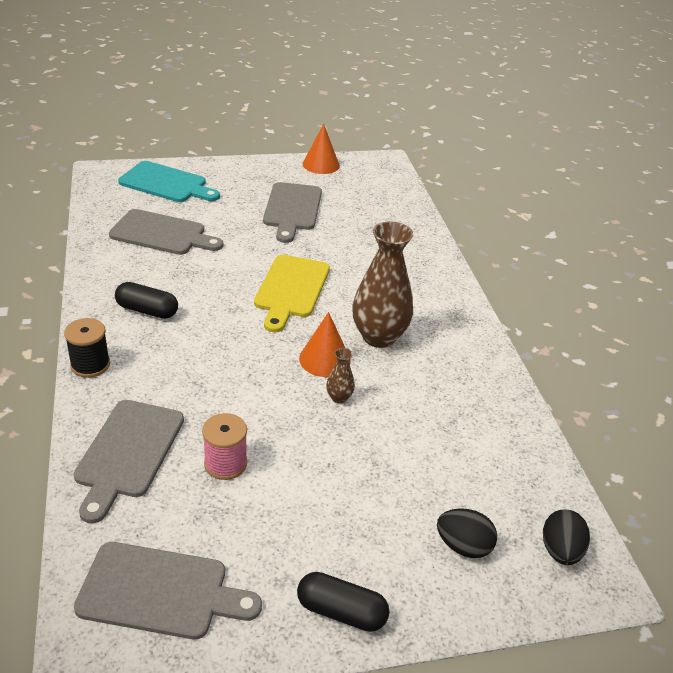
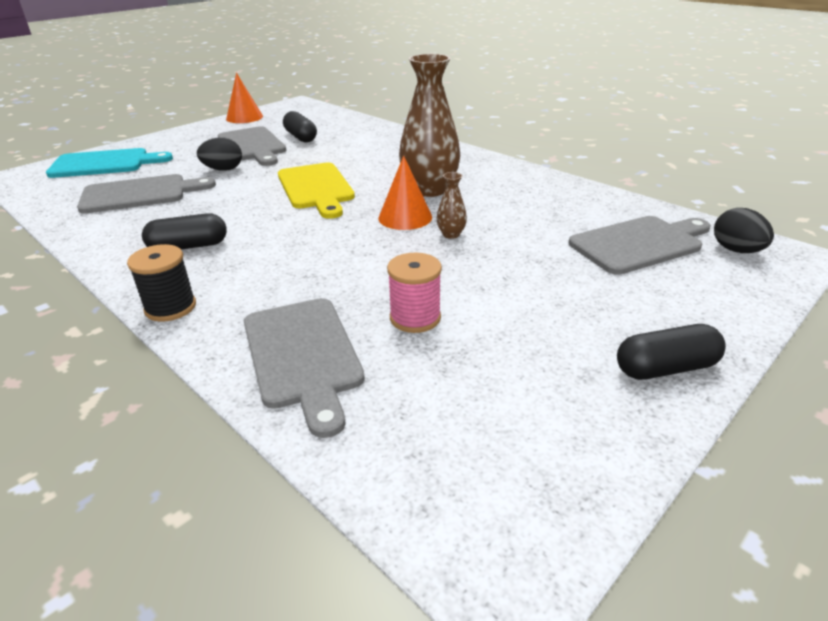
camera: 30 degrees left, 5 degrees down
(160, 591) = (491, 450): grey cutting board -> grey cutting board (639, 244)
(342, 215) = (301, 137): none -> black capsule
(463, 546) = (677, 278): black egg -> black egg (223, 169)

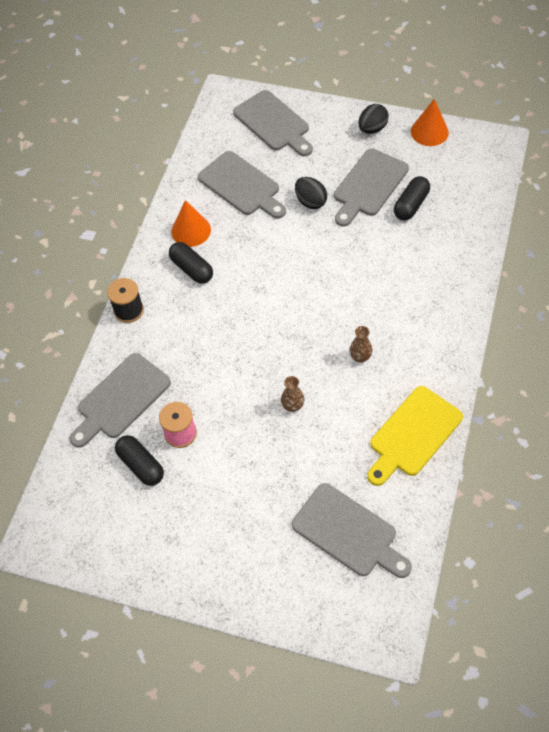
camera: 65 degrees right, 25 degrees up
(105, 163) = (273, 123): turquoise cutting board -> grey cutting board
(316, 188) = (316, 282): yellow cutting board -> yellow cutting board (413, 434)
(405, 217) = (302, 365): orange cone -> orange cone (191, 230)
(429, 190) = (360, 357): brown vase -> brown vase, size x0.43
(665, 368) = (196, 577): black capsule -> black capsule (141, 465)
(736, 250) = (375, 601): black egg -> black egg (372, 129)

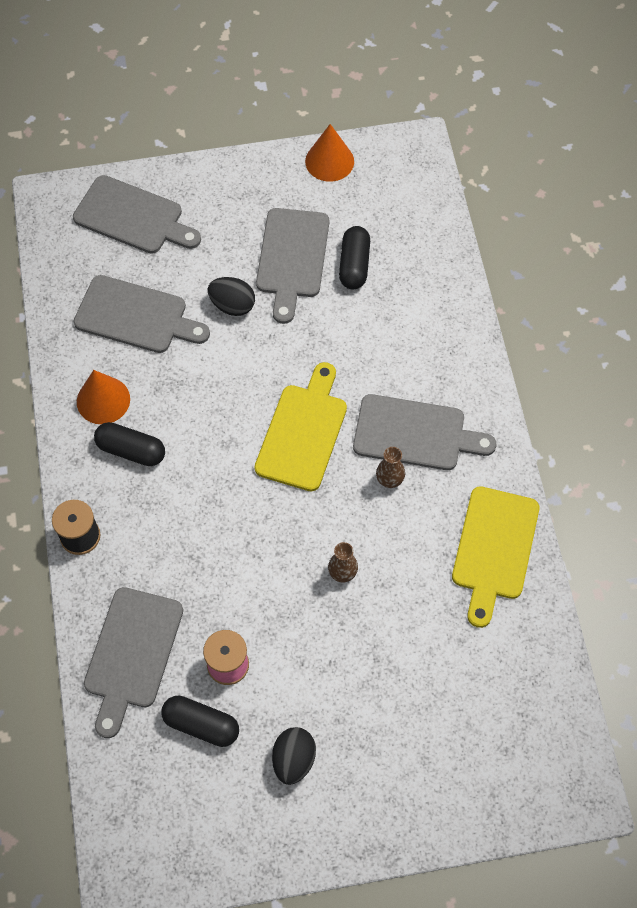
camera: 30 degrees left, 5 degrees up
(315, 301) = (303, 432): none -> yellow cutting board
(348, 532) = (480, 696): grey cutting board -> grey cutting board (415, 434)
(372, 129) = (259, 181): black egg -> black egg (293, 760)

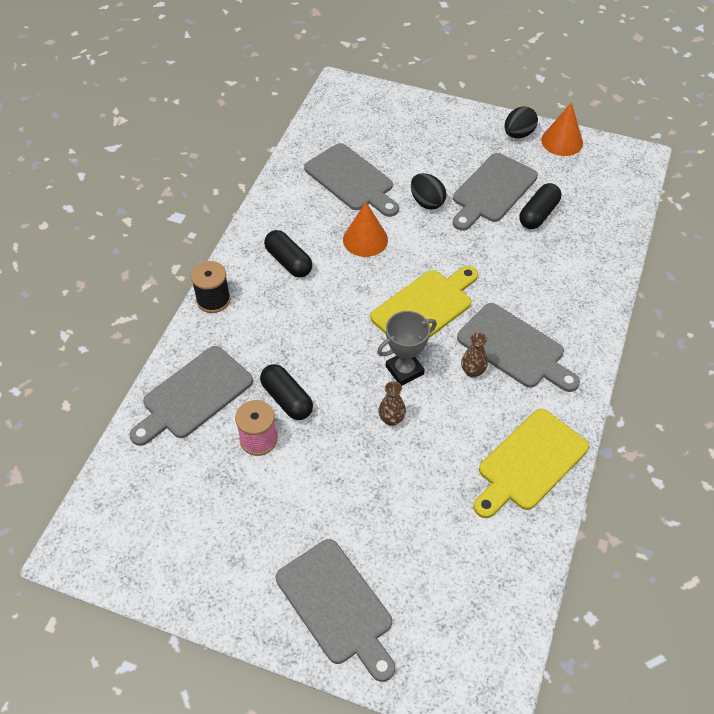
camera: 30 degrees right, 10 degrees down
(103, 400) = (291, 221): orange cone -> orange cone (365, 239)
(133, 217) = (392, 120): grey cutting board -> grey cutting board (337, 606)
(201, 724) = (209, 471): black capsule -> black capsule (287, 399)
(293, 760) = (261, 536): black egg -> black egg (518, 134)
(324, 514) = (404, 370): none -> grey trophy

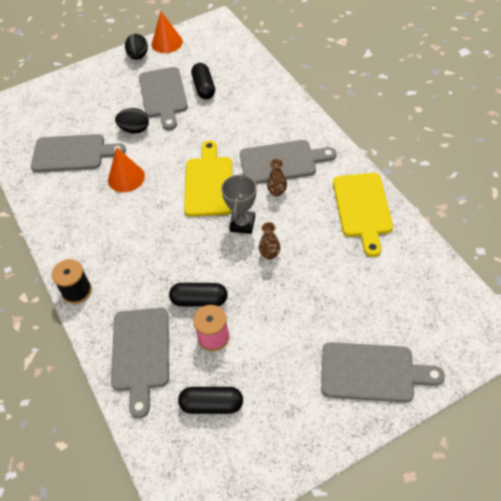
camera: 45 degrees left, 0 degrees up
(288, 262) = (96, 228): black capsule -> black capsule (212, 405)

